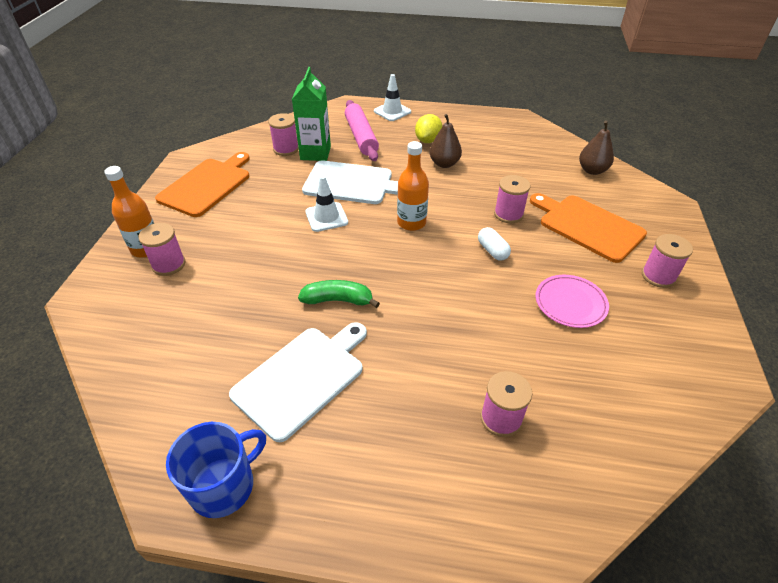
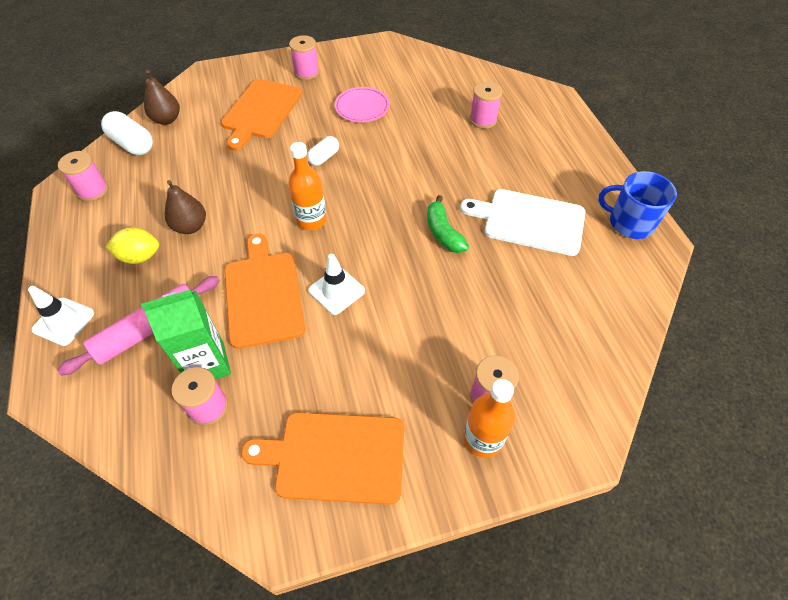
camera: 115 degrees left, 10 degrees up
(352, 183) = (263, 295): white cutting board -> orange cutting board
(508, 214) = (265, 159): pink spool -> pink spool (93, 190)
(562, 150) = (132, 144): none -> white capsule

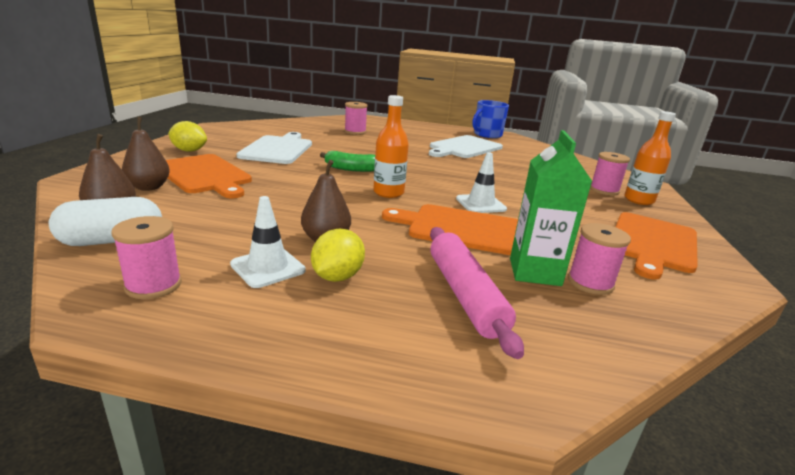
camera: 65 degrees left, 30 degrees down
(64, 321) = (401, 357): white traffic cone -> white traffic cone (268, 267)
(217, 105) = (149, 187): none -> brown pear
(306, 72) = (189, 151): pink spool -> yellow lemon
(324, 157) = (317, 172): white capsule -> none
(362, 107) = (278, 149): pink plate -> white cutting board
(443, 232) = (451, 165): green banana -> green banana (351, 169)

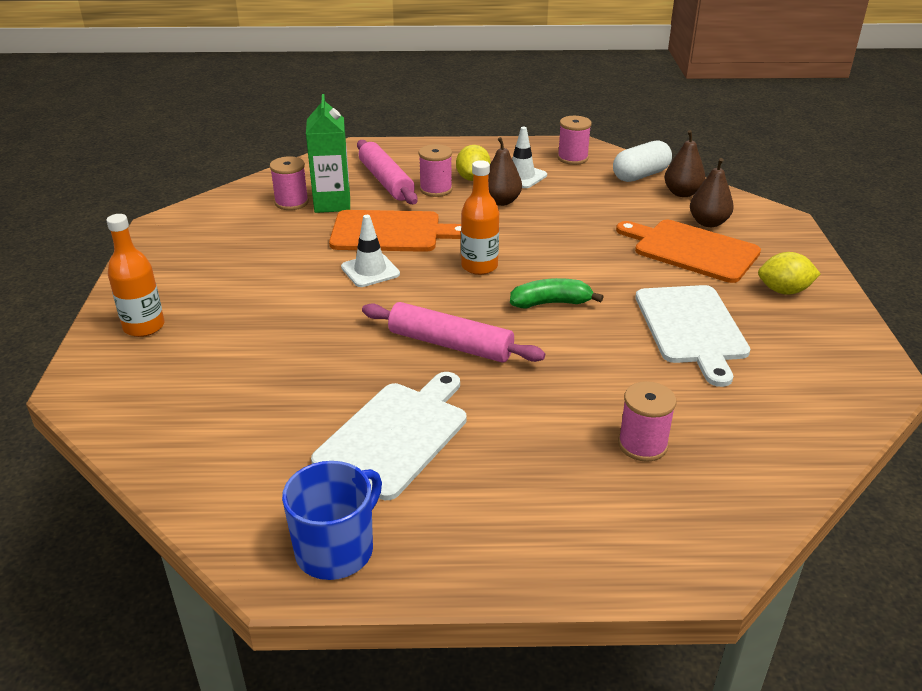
camera: 170 degrees right, 10 degrees up
(428, 164) = (450, 345): none -> pink rolling pin
(604, 190) = (181, 340): pink spool -> pink spool (436, 189)
(652, 243) = (199, 251): orange cutting board -> none

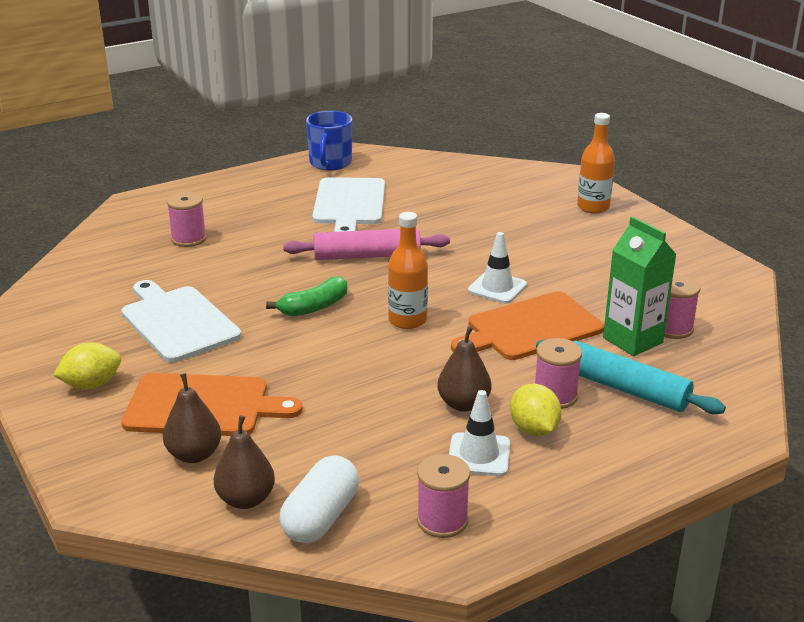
camera: 150 degrees right, 5 degrees down
(386, 181) = (625, 388): pink rolling pin -> turquoise rolling pin

